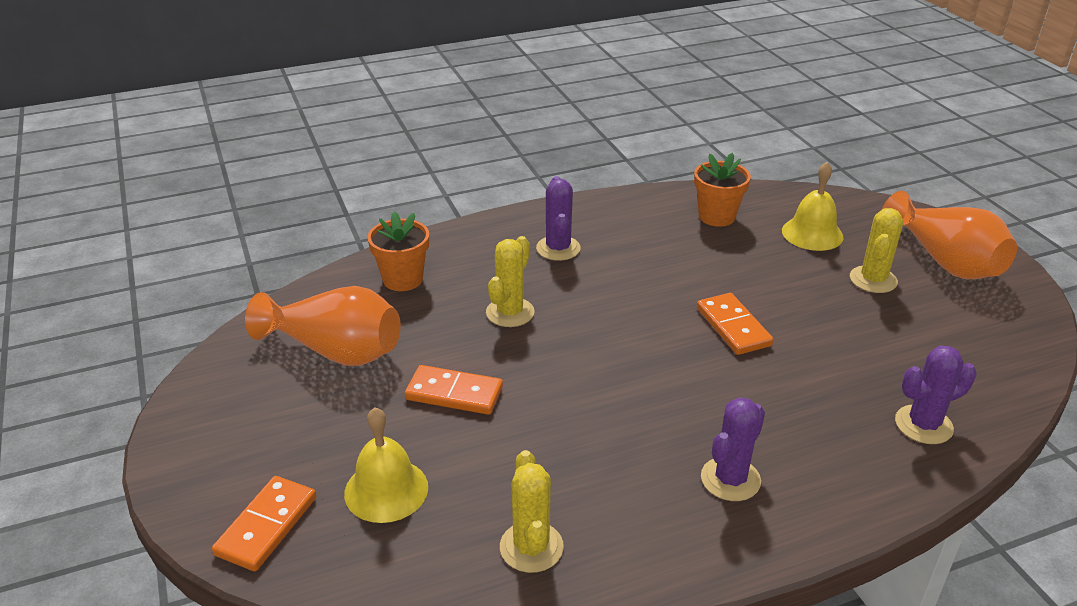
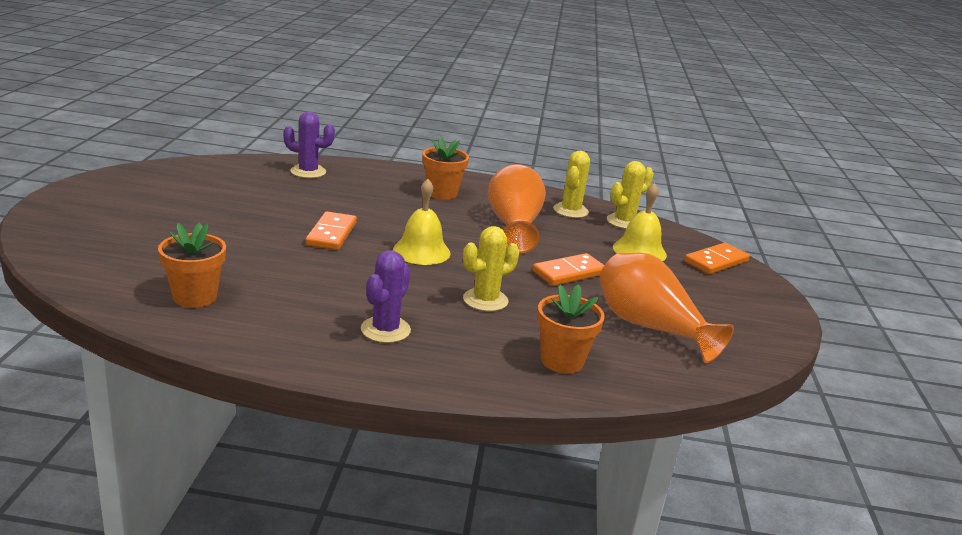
camera: 155 degrees left, 10 degrees down
(454, 393) = (569, 273): orange domino -> orange domino turned 75 degrees counterclockwise
(730, 479) = (442, 193): purple cactus -> orange flower pot
(812, 233) = (149, 254): yellow bell -> yellow bell (421, 251)
(873, 280) = (181, 217): yellow cactus -> yellow cactus (624, 222)
(945, 261) = (106, 205): orange vase -> orange vase (514, 226)

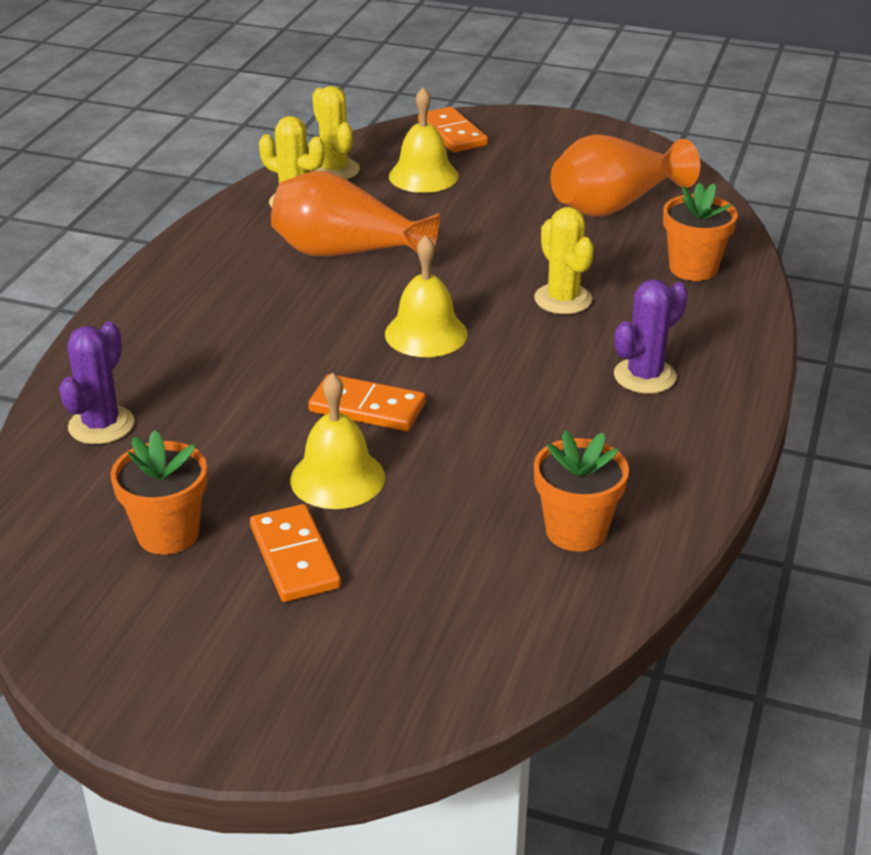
camera: 75 degrees left, 10 degrees up
(258, 227) = (337, 478): none -> yellow bell
(385, 330) = (644, 376): purple cactus -> purple cactus turned 75 degrees counterclockwise
(442, 193) = (218, 298): orange flower pot -> orange flower pot (168, 534)
(569, 273) = (487, 232): orange domino -> orange domino (295, 557)

